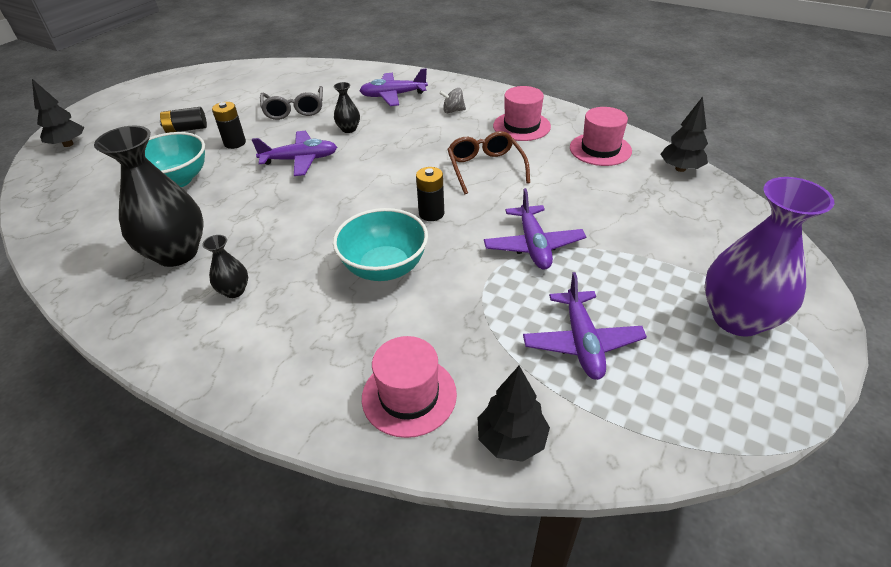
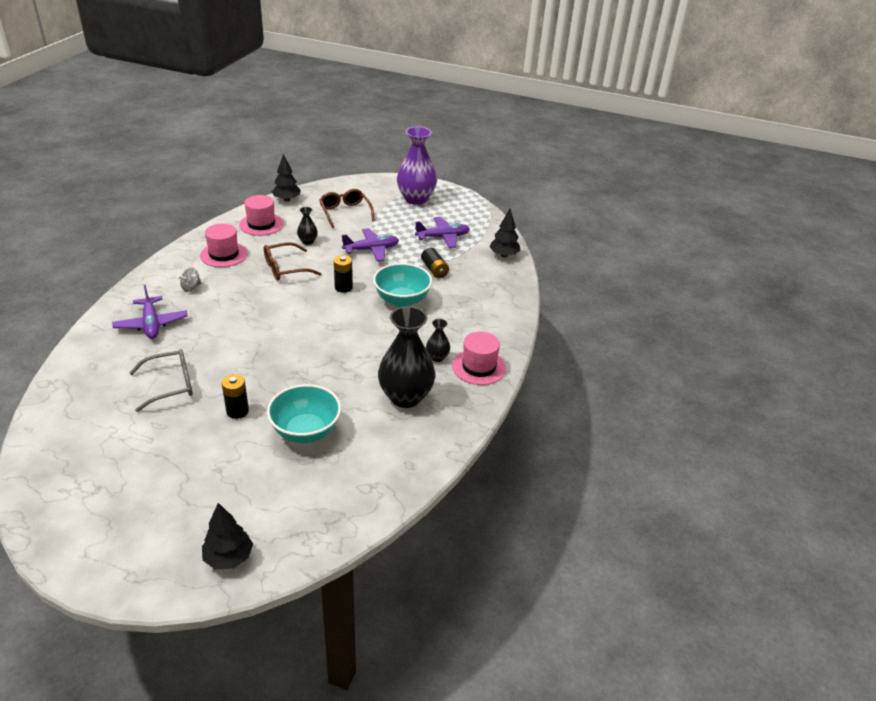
camera: 105 degrees left, 5 degrees down
(186, 129) = (203, 458): black battery -> black battery (434, 270)
(300, 160) = (271, 361): purple plane -> none
(349, 129) = (217, 342): black vase -> black vase (307, 241)
(409, 395) = (492, 282): pink hat -> pink hat (479, 367)
(453, 111) = (191, 288): grey spinning top -> grey spinning top turned 60 degrees clockwise
(653, 223) = (345, 212): none -> brown glasses

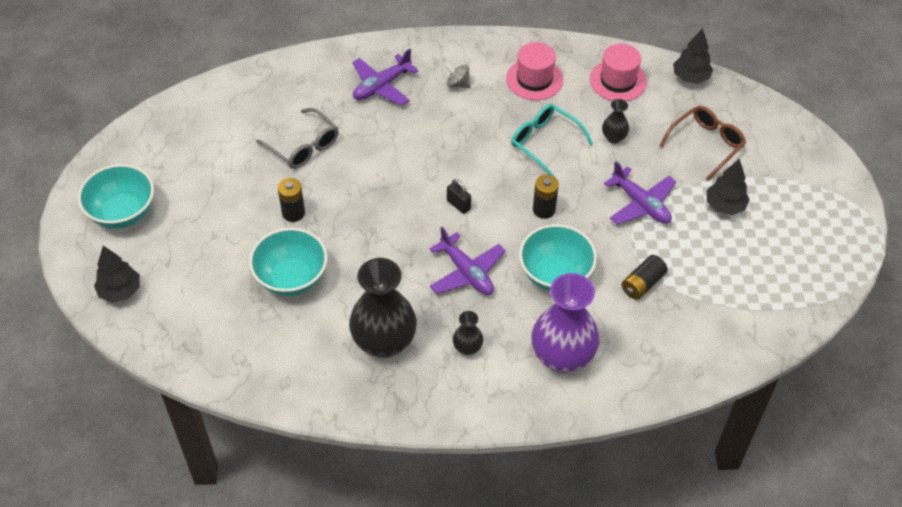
camera: 70 degrees right, 15 degrees up
(130, 532) = (122, 213): none -> turquoise bowl
(285, 268) = (545, 142): brown glasses -> turquoise glasses
(306, 322) = (458, 205): none -> black padlock
(416, 199) = (801, 202): purple vase -> purple vase (562, 357)
(443, 237) = (726, 266): purple plane -> purple plane (466, 272)
(479, 367) = (473, 395): pink hat -> none
(504, 255) = (733, 349): black tree -> black tree (725, 206)

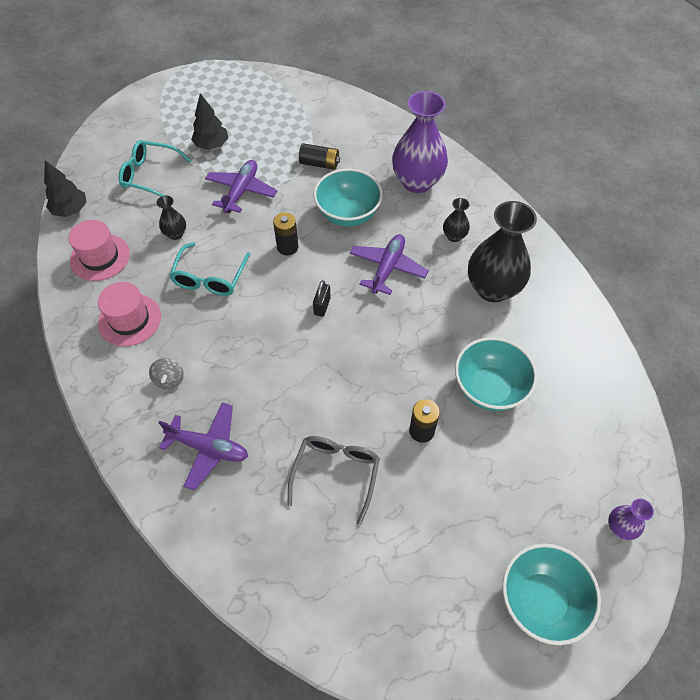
camera: 120 degrees left, 5 degrees up
(120, 291) = (620, 527): black tree -> purple vase
(706, 144) = (150, 175): brown glasses -> turquoise glasses

